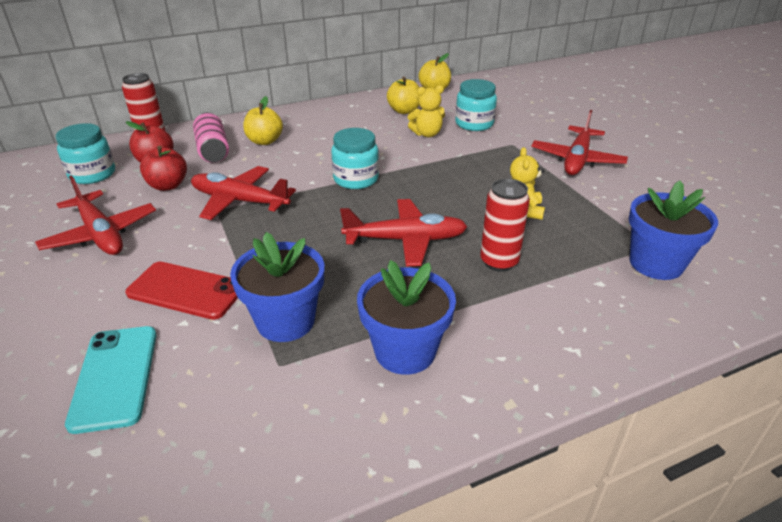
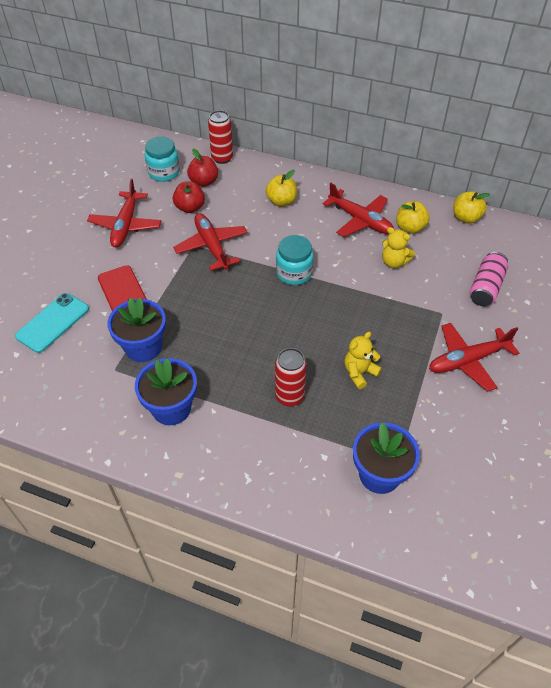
camera: 45 degrees right, 15 degrees up
(213, 150) = (244, 190): pink can -> pink can (485, 287)
(405, 240) = (261, 341): red plane -> red plane (360, 220)
(474, 124) = (443, 274): turquoise jar -> none

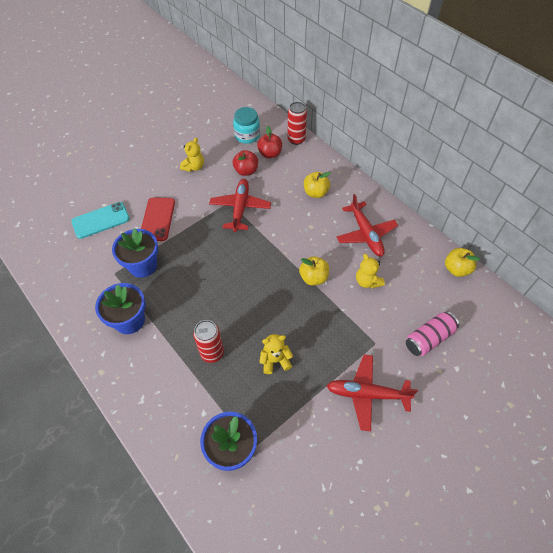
camera: 30 degrees right, 5 degrees up
(126, 225) = (194, 167): red plane -> yellow teddy bear
(294, 273) = (284, 256): turquoise jar -> none
(410, 228) = (402, 257): yellow apple -> yellow apple (313, 278)

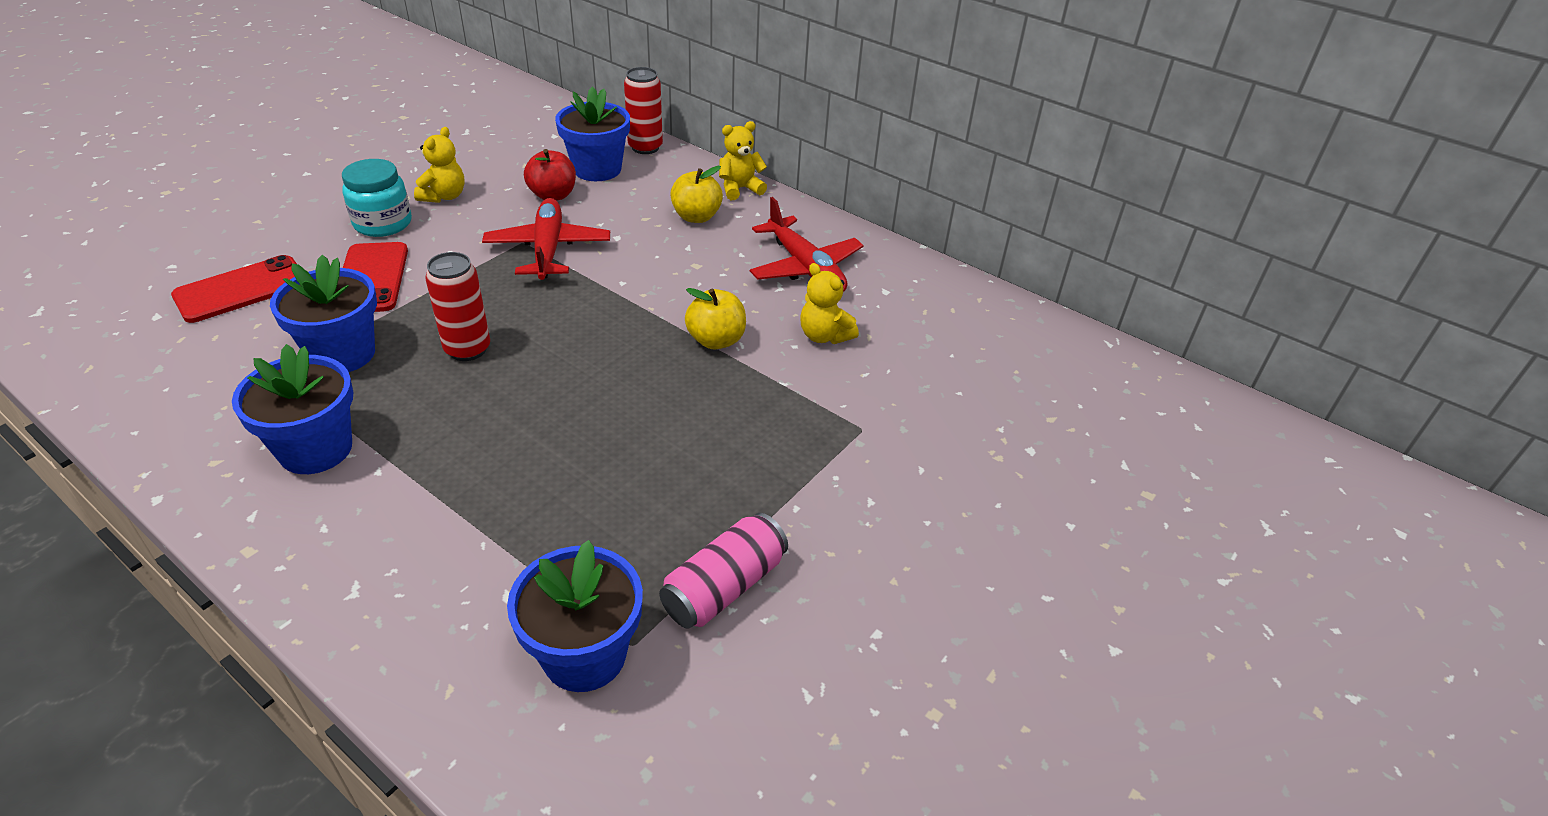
camera: 15 degrees left, 15 degrees down
(101, 220) = (241, 290): turquoise phone -> red phone
(212, 353) = (516, 484): red can -> red can (467, 349)
(247, 136) = (548, 147): turquoise jar -> turquoise jar (383, 223)
(270, 154) = (597, 169): red apple -> blue flower pot
(275, 360) = (659, 481): yellow teddy bear -> yellow teddy bear (740, 189)
(367, 394) = (865, 513): red plane -> none
(429, 338) = (964, 410): pink can -> pink can (724, 587)
(456, 269) = (987, 303): yellow apple -> none

